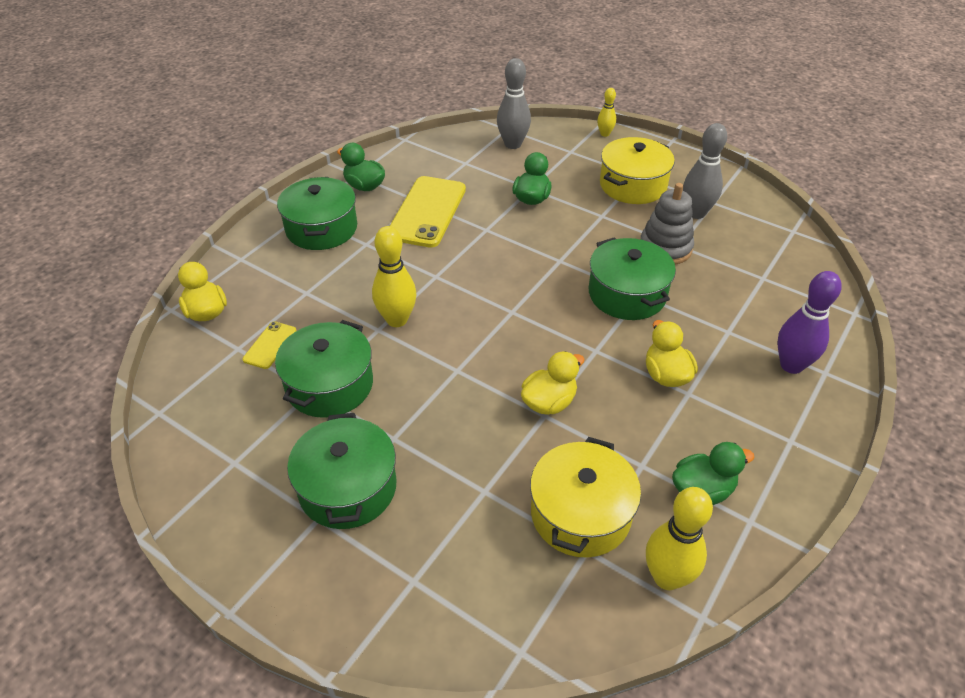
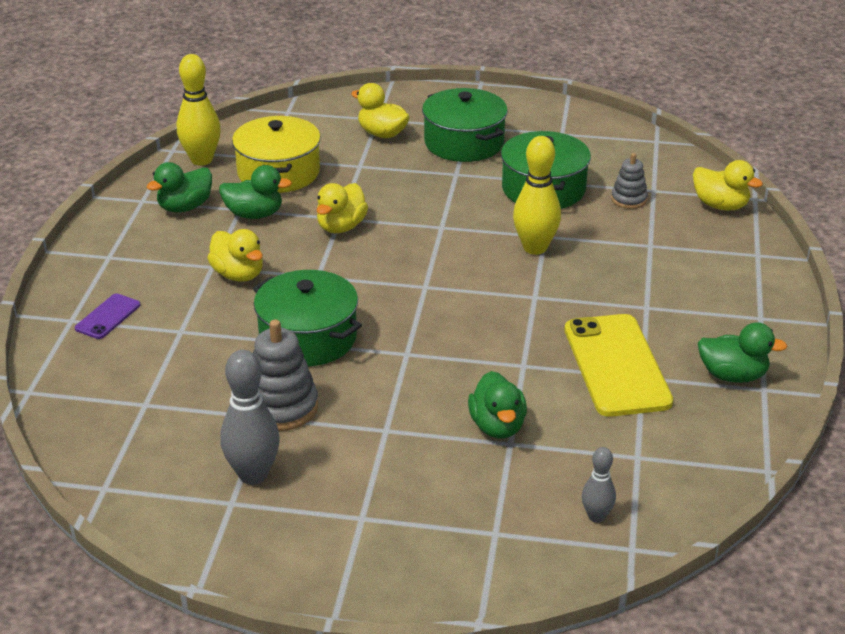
camera: 155 degrees right, 10 degrees down
(270, 345) = (629, 199): yellow phone -> grey stacking toy
(321, 228) = (716, 308): green pot -> none
(426, 544) = (382, 134): none -> yellow duck
(513, 144) = (596, 516): grey bowling pin -> grey bowling pin, size x0.56
(605, 134) = (460, 594): yellow bowling pin -> none
(629, 451) = (254, 214): none -> green duck
(633, 185) = (364, 496): yellow pot -> none
(791, 365) = (108, 317): purple bowling pin -> purple phone

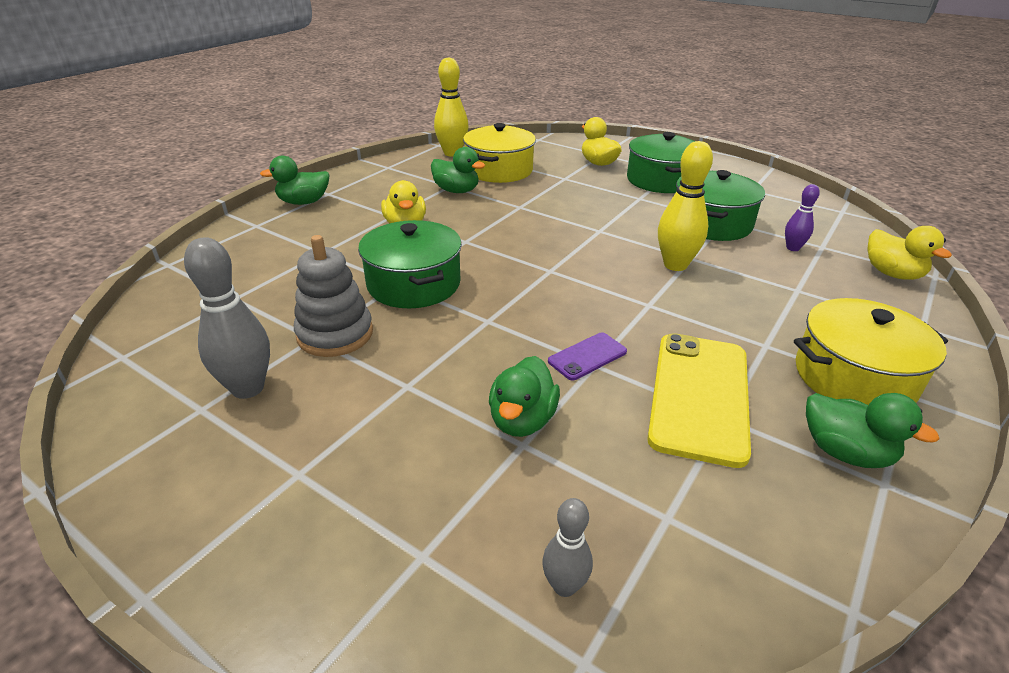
camera: 25 degrees right, 0 degrees up
(108, 317) = (283, 229): purple phone -> purple phone (587, 356)
(185, 207) = (412, 176): green duck -> green duck (304, 202)
(341, 227) = (515, 212): yellow duck -> none
(629, 199) = (792, 248): grey stacking toy -> purple bowling pin
(720, 315) = (854, 377): none -> yellow pot

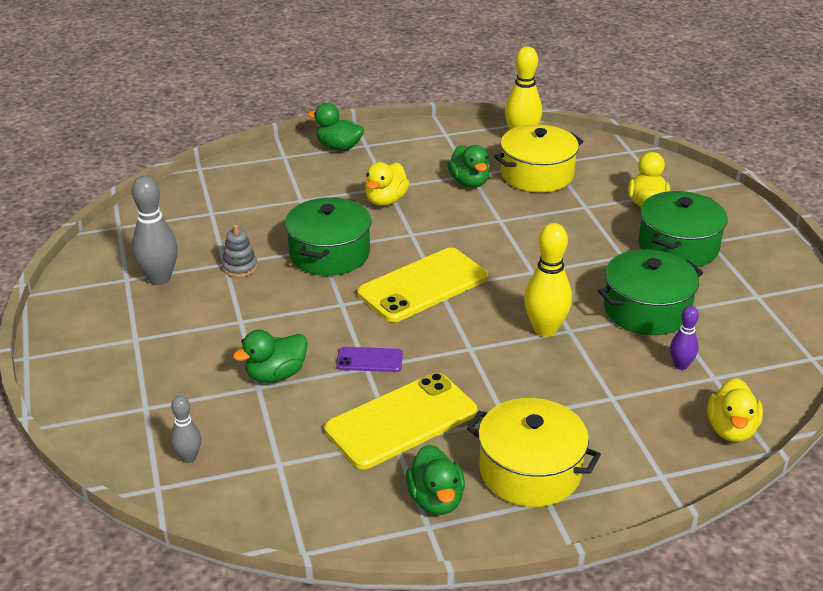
camera: 40 degrees right, 0 degrees up
(335, 334) = (240, 267): grey stacking toy -> grey stacking toy, size x0.59
(535, 274) = (423, 286): none -> yellow phone

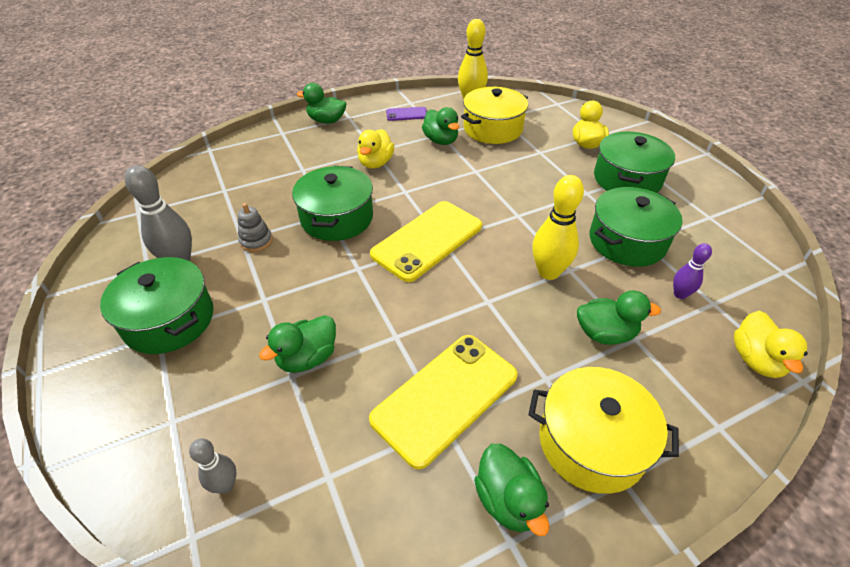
camera: 10 degrees left, 10 degrees up
(146, 328) = (169, 320): none -> green pot
(369, 360) = (397, 327): purple phone -> purple phone (406, 114)
(582, 390) = (605, 333): none -> green duck

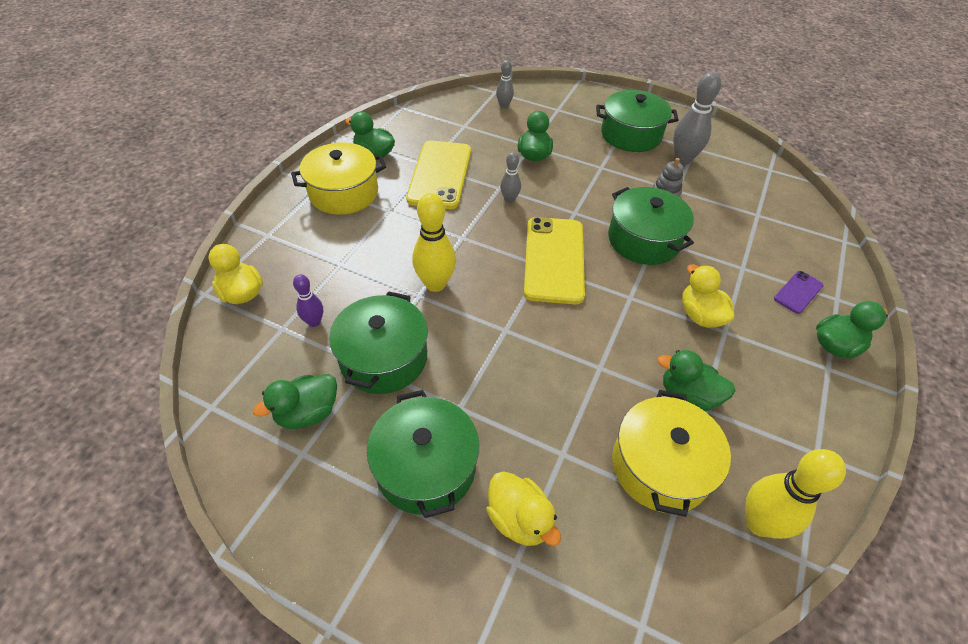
camera: 140 degrees right, 5 degrees up
(401, 315) = (509, 199): none -> grey bowling pin
(406, 114) = (785, 421): purple phone -> purple phone (798, 292)
(605, 333) = (364, 256): green duck -> green duck (307, 413)

